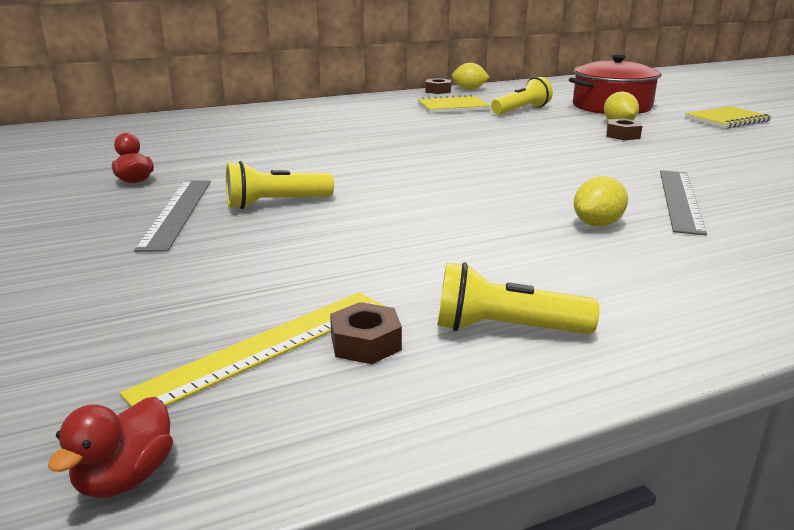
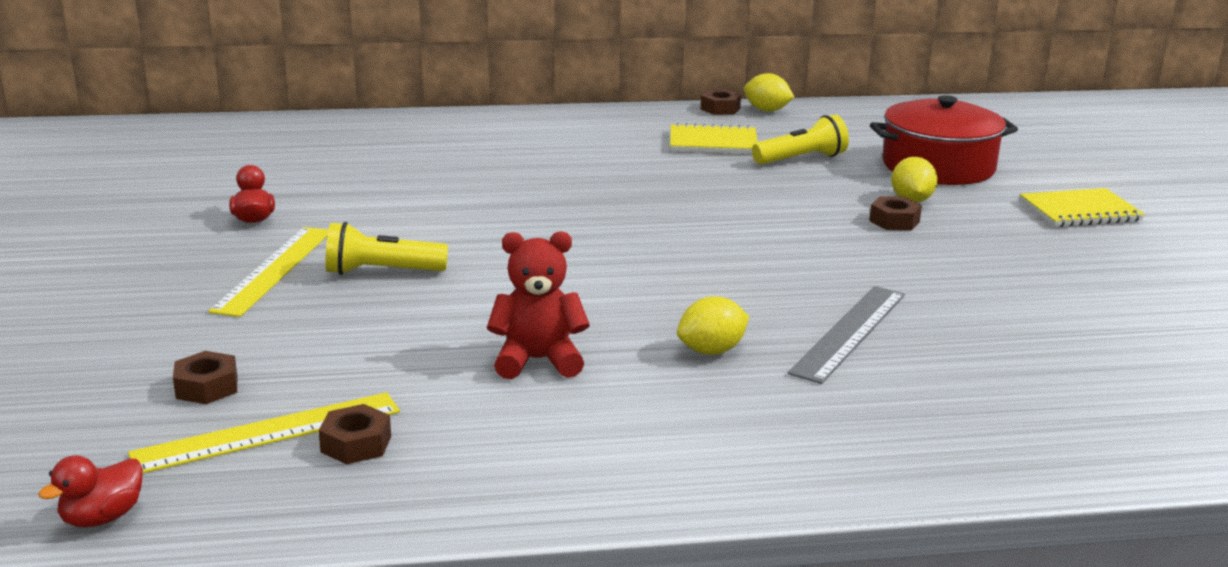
camera: 15 degrees right, 0 degrees up
(172, 314) = (207, 387): none -> brown nut
(177, 212) = (274, 269): grey ruler -> yellow ruler
(468, 249) = (538, 360): none -> red teddy bear
(506, 329) = (494, 453): yellow flashlight -> none

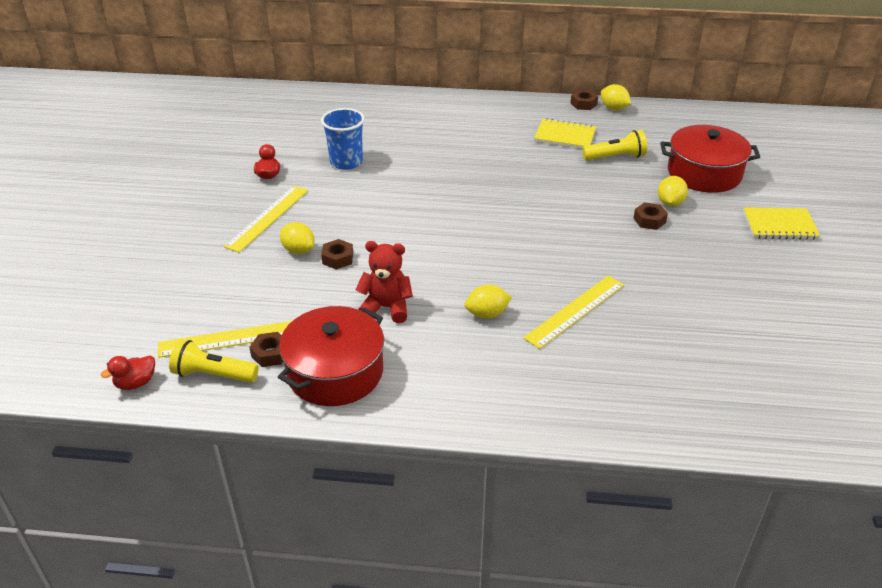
camera: 15 degrees right, 15 degrees up
(207, 387) = (208, 302): brown nut -> brown nut (338, 258)
(348, 304) = (298, 250): none -> yellow lemon
(382, 194) = (346, 162): none -> blue cup
(382, 272) = (325, 227): yellow flashlight -> yellow flashlight (213, 374)
(488, 455) = (335, 372): none -> red pot
(849, 332) = (575, 311): grey ruler -> yellow ruler

